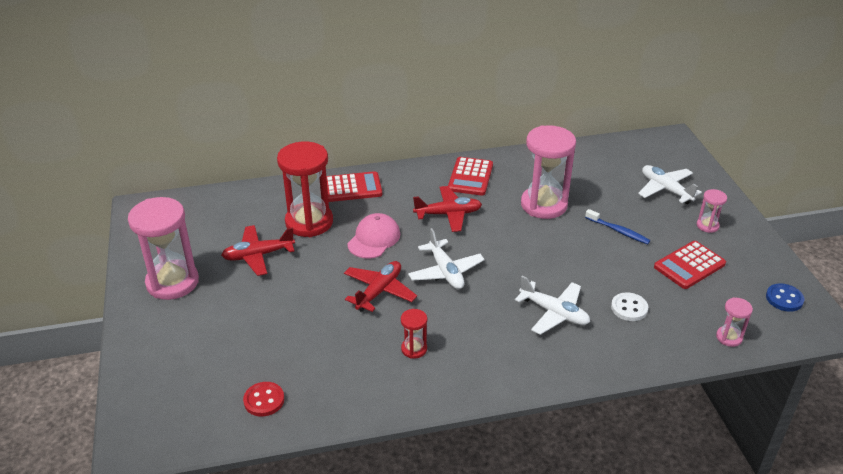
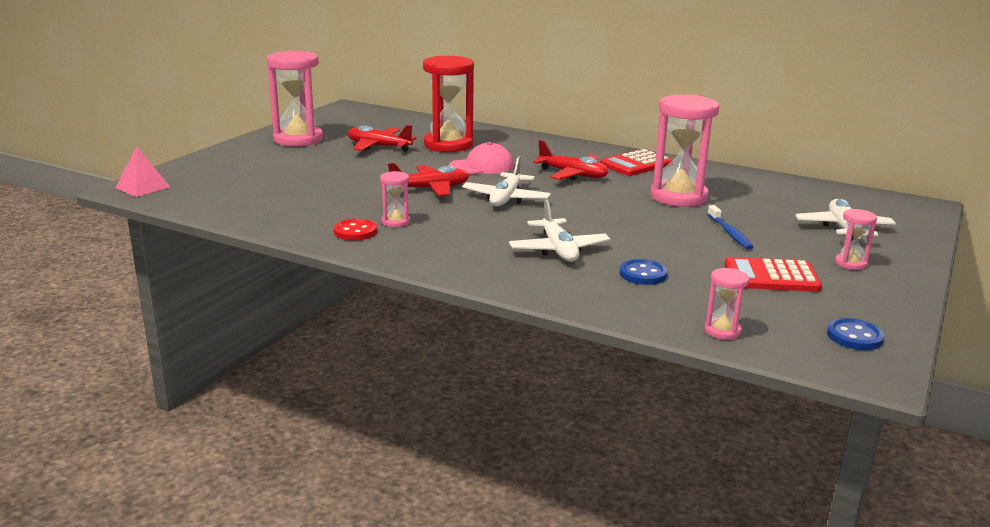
camera: 40 degrees right, 15 degrees down
(142, 436) = (142, 187): none -> pink pyramid
(264, 400) = (242, 202): red button -> red button (355, 232)
(352, 188) = (518, 141): red calculator -> none
(414, 349) = (395, 222): red hourglass -> pink hourglass
(629, 308) = (643, 274): white button -> blue button

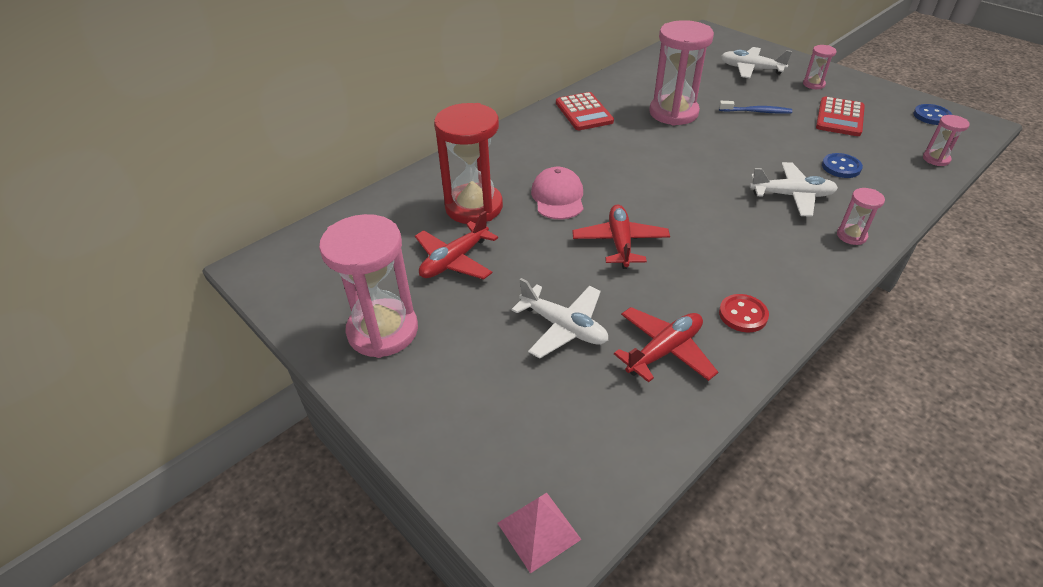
camera: 70 degrees left, 20 degrees up
(395, 222) = (716, 281): pink hourglass -> pink hourglass (851, 236)
(506, 198) = (659, 199): white plane -> white plane (563, 327)
(573, 175) = (601, 150): red plane -> red plane (664, 351)

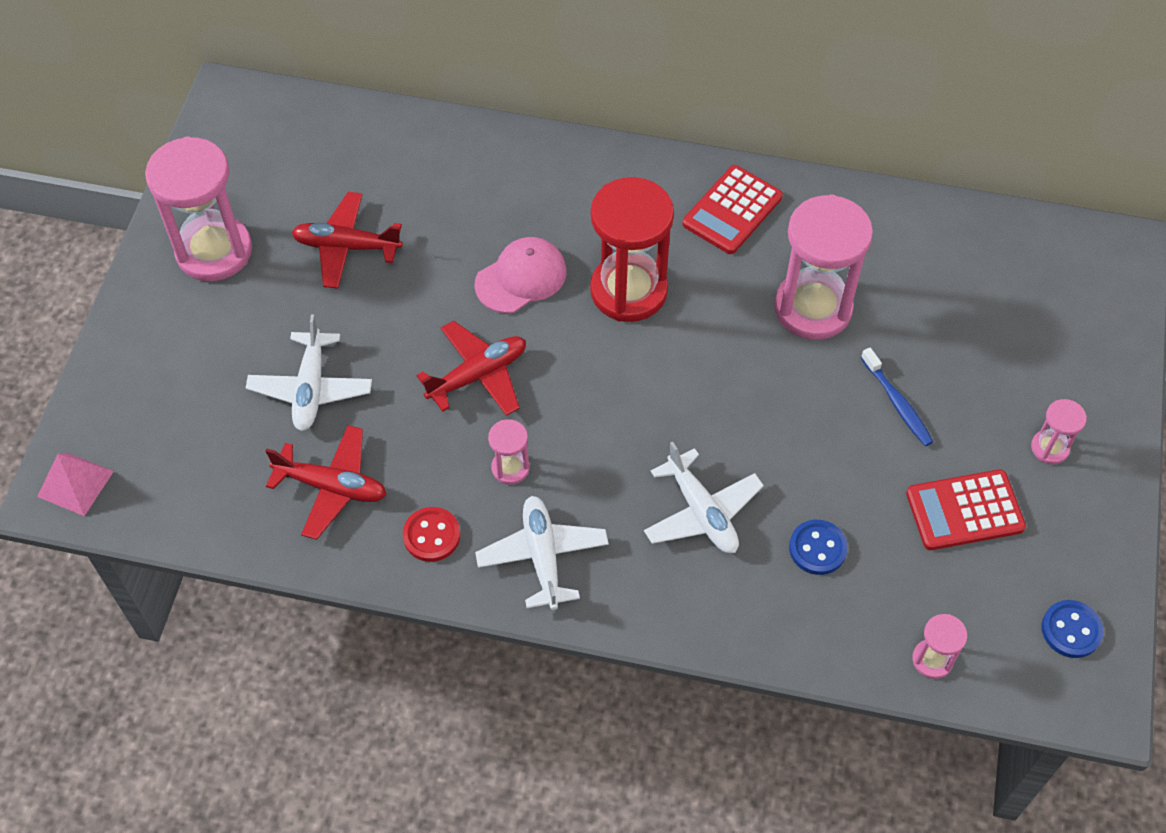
camera: 55 degrees right, 15 degrees up
(474, 207) = (446, 211): red hourglass -> red hourglass (628, 290)
(751, 69) = (1032, 351): white plane -> white plane (542, 556)
(851, 236) = (656, 601): pink hourglass -> pink hourglass (510, 468)

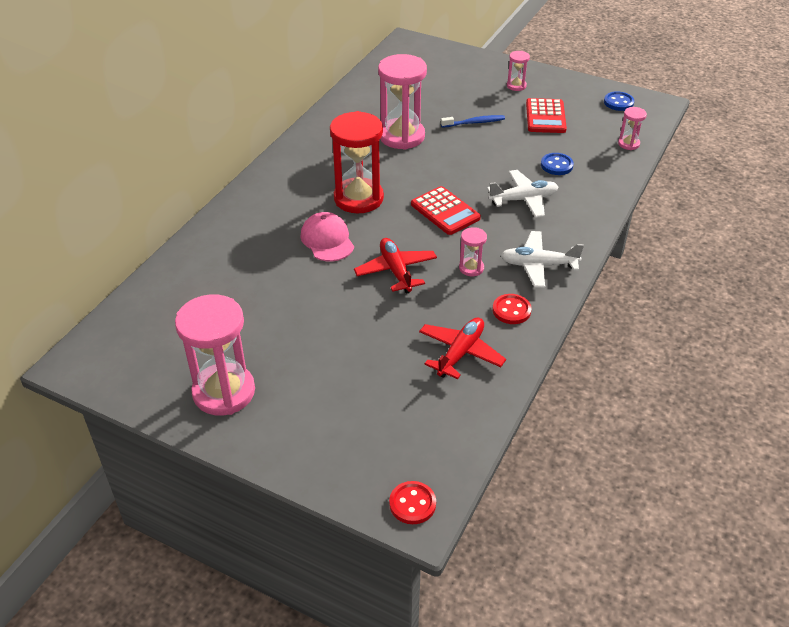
camera: 75 degrees left, 15 degrees down
(75, 483) = (412, 504): pink pyramid -> red button
(311, 388) = (375, 353): white plane -> none
(347, 247) = (259, 317): red plane -> none
(732, 210) = (319, 150): red calculator -> red calculator (445, 211)

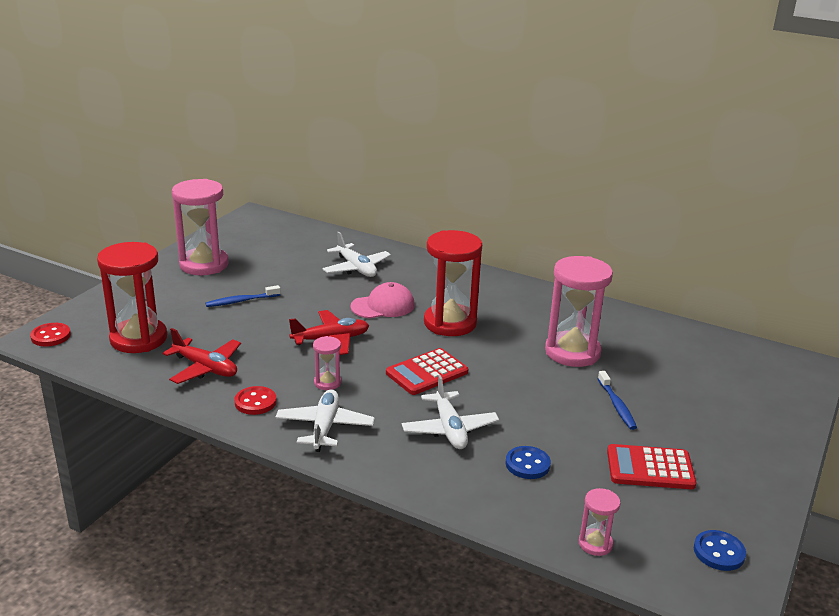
camera: 90 degrees right, 15 degrees down
(241, 262) = (356, 268): none -> white plane
(319, 345) = (241, 301): none -> blue toothbrush
(410, 418) = (138, 339): none -> red hourglass
(516, 86) = (728, 449): pink hourglass -> none

